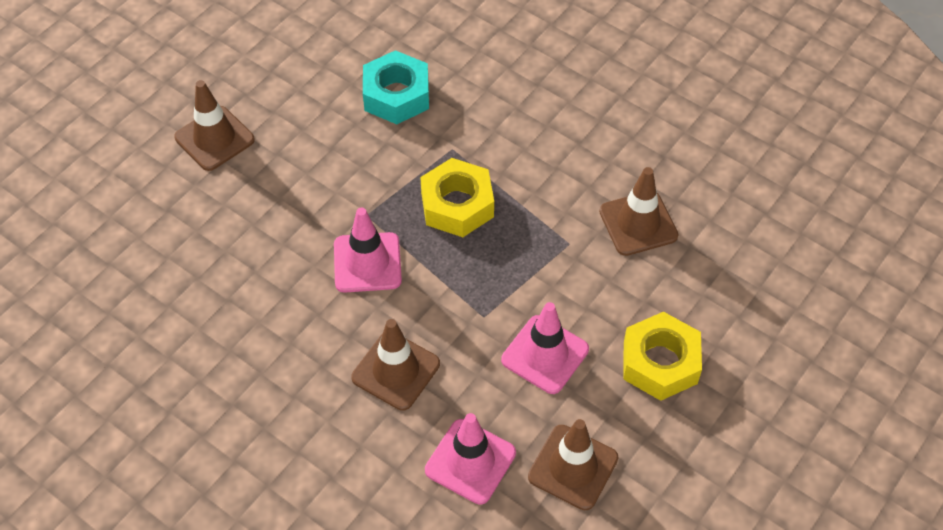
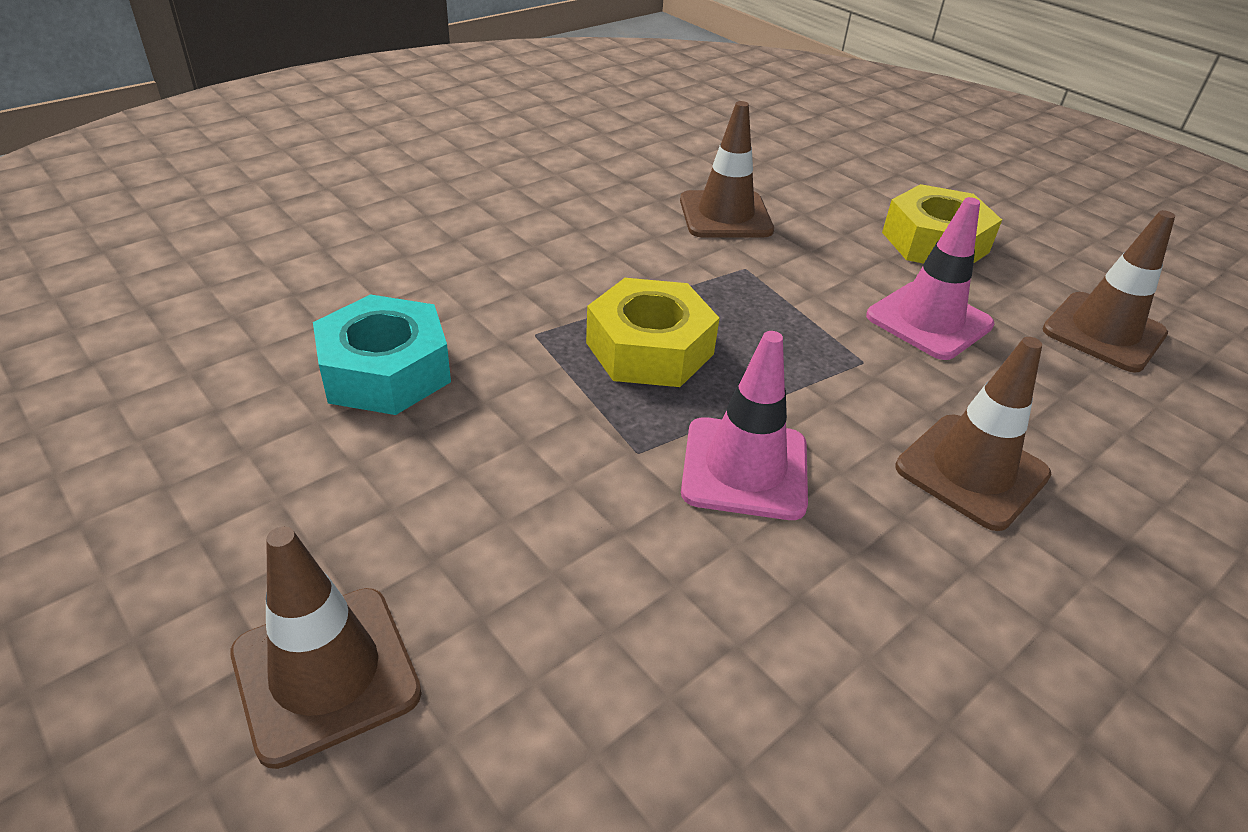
camera: 80 degrees left, 15 degrees down
(470, 461) = (1123, 420): pink traffic cone -> none

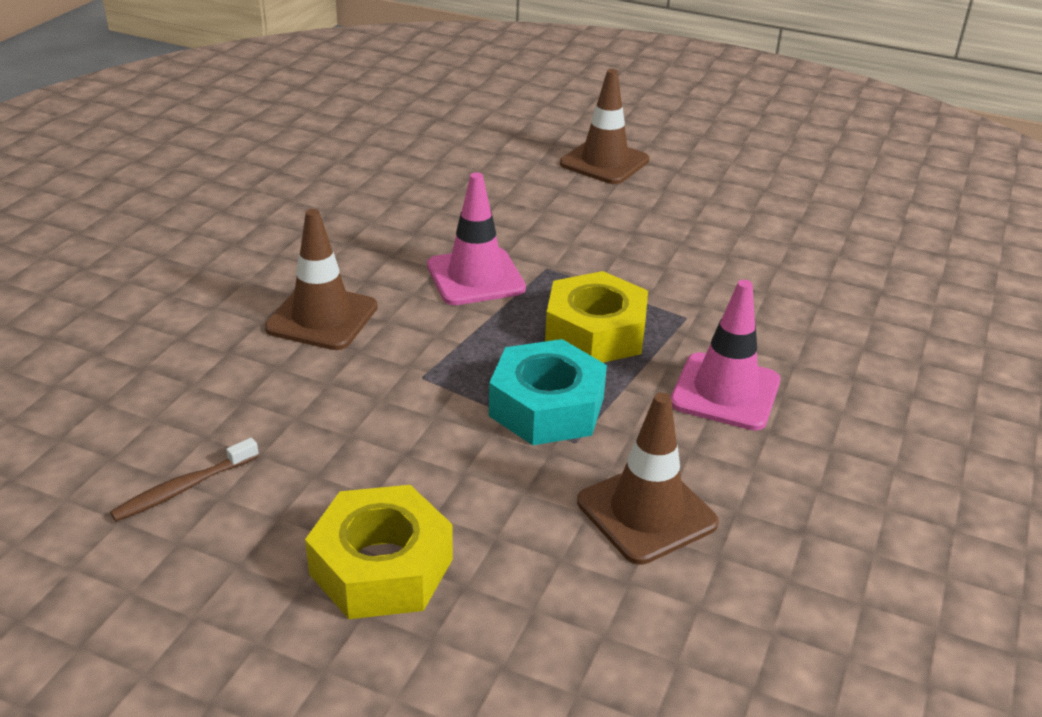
camera: 155 degrees right, 5 degrees down
(385, 371) = (745, 264): turquoise nut -> turquoise nut (547, 407)
(929, 321) = (371, 439): pink traffic cone -> pink traffic cone (725, 392)
(1103, 332) = (183, 488): brown traffic cone -> brown toothbrush

